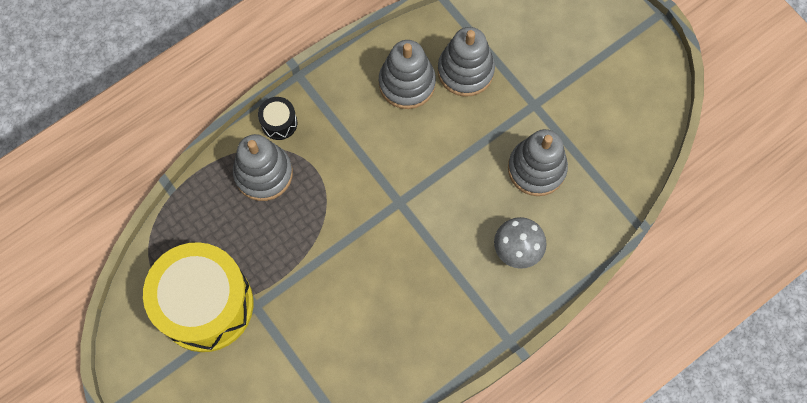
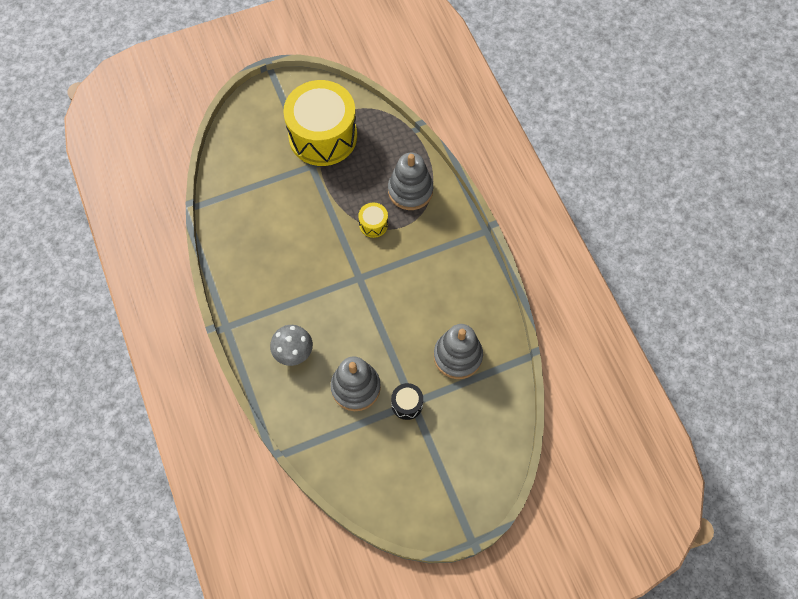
camera: 105 degrees right, 5 degrees down
(279, 123) = (448, 209): black drum -> black drum (407, 404)
(322, 205) = (373, 224): none -> yellow drum
(407, 83) = (458, 308): grey stacking toy -> none

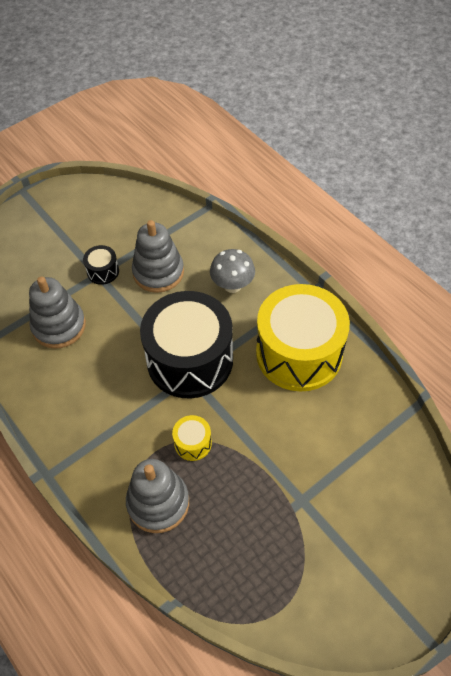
camera: 165 degrees right, 10 degrees down
(323, 136) = (305, 551): yellow drum -> yellow drum (299, 353)
(354, 291) = (190, 360): none -> black drum

